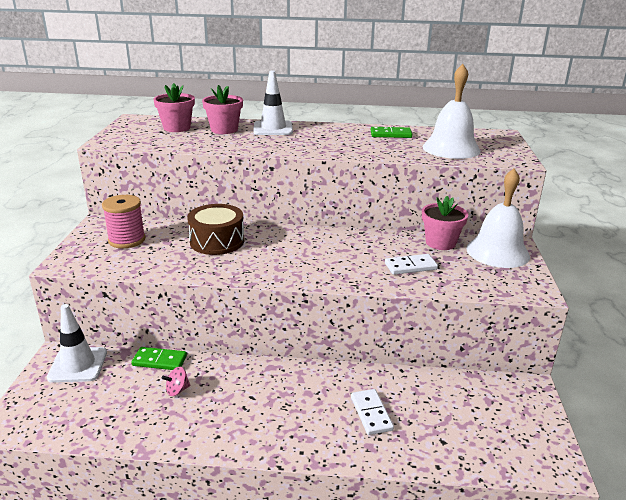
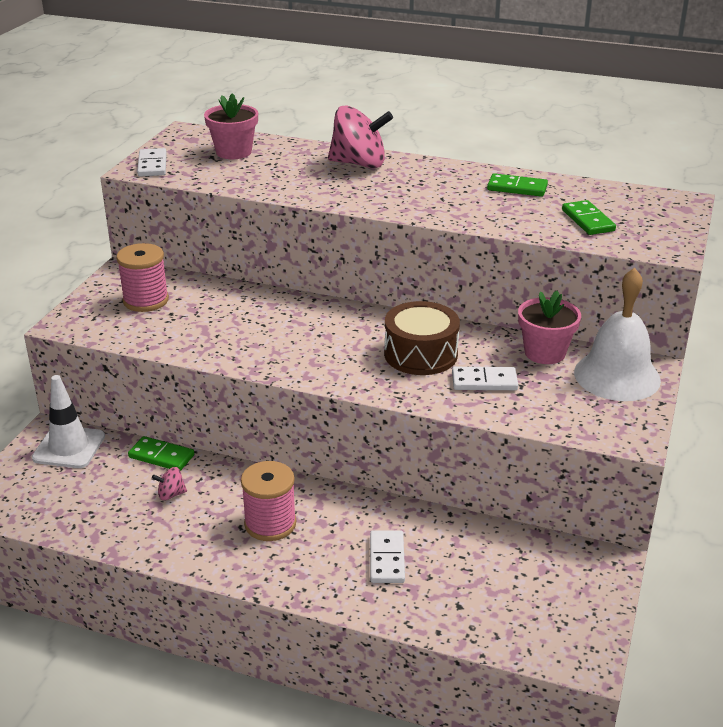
camera: 15 degrees right, 5 degrees up
(117, 139) = (152, 165): none -> white domino
(217, 241) = (253, 315): brown drum -> brown drum (420, 354)
(224, 130) = (293, 160): pink flower pot -> none
(268, 401) = (270, 524): none -> pink spool
(273, 128) = (359, 164): white traffic cone -> pink spinning top
(451, 148) = (587, 220): white bell -> green domino

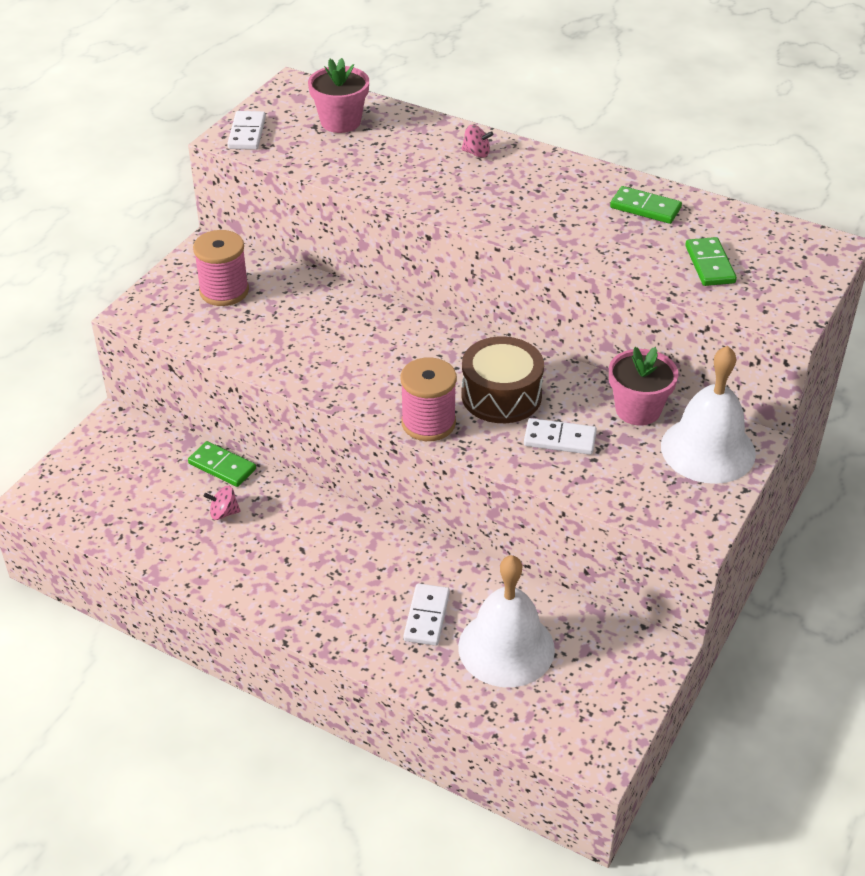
camera: 10 degrees right, 10 degrees up
(69, 447) = (130, 444): white traffic cone -> none
(270, 524) = (317, 560): pink spool -> pink spool (428, 423)
(359, 164) = (476, 153): pink spinning top -> pink spinning top, size x0.43
(469, 576) = (506, 647): none -> white bell

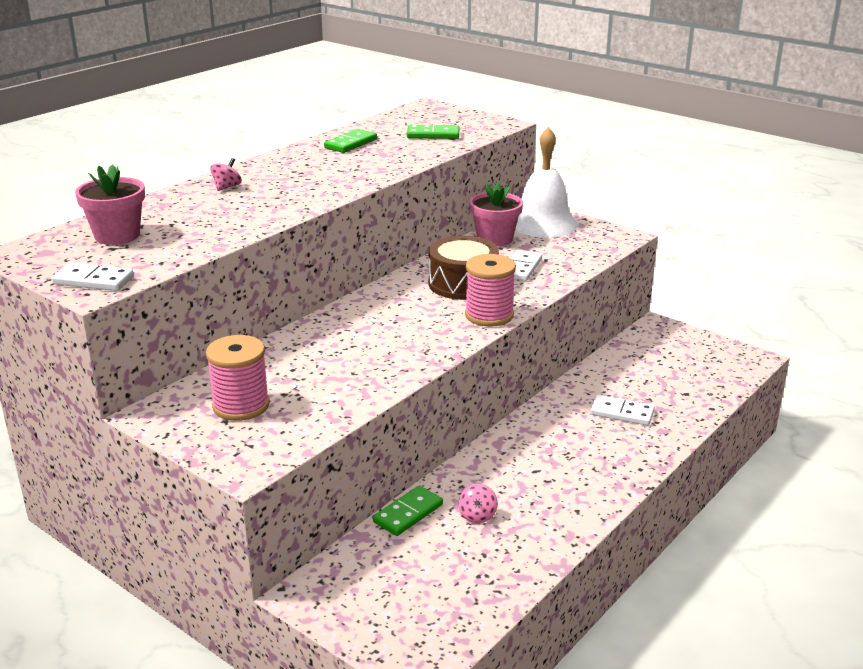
camera: 80 degrees left, 15 degrees down
(506, 647) = (654, 382): white bell -> none

